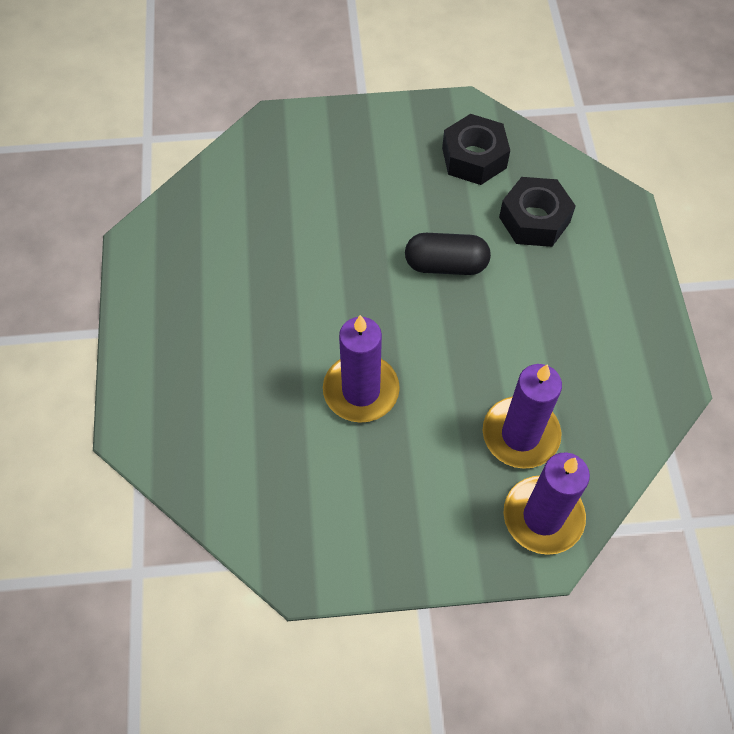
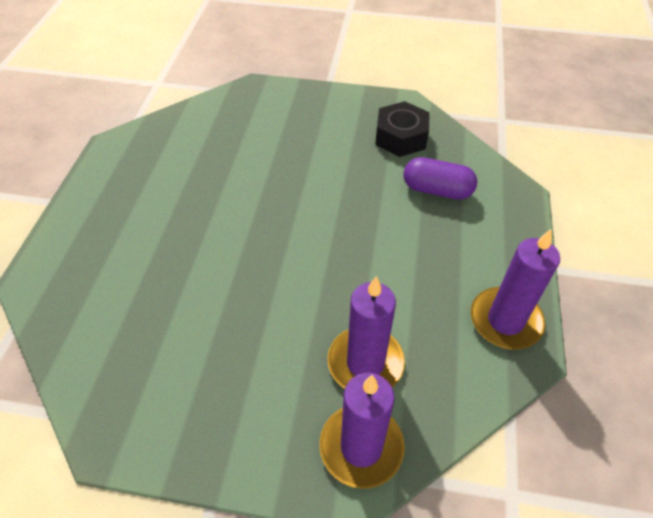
camera: 15 degrees right, 10 degrees down
(361, 390) = (235, 291): purple candle -> purple candle (505, 320)
(446, 265) = (348, 208): black capsule -> none
(534, 220) = (437, 190): black nut -> purple capsule

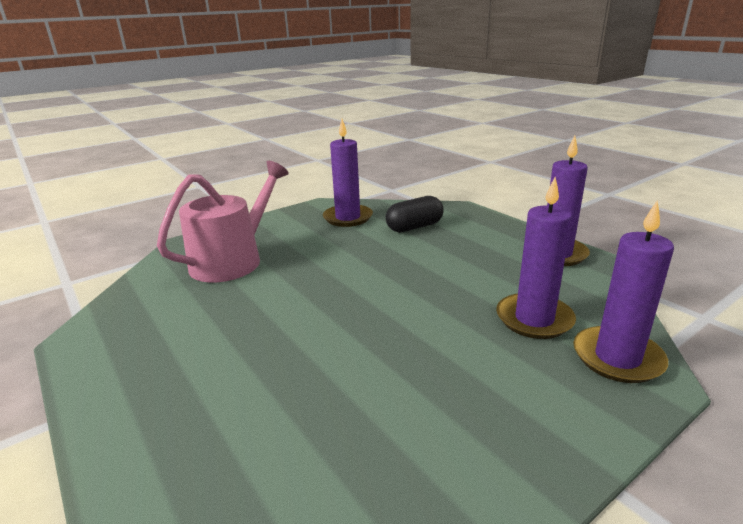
camera: 45 degrees left, 25 degrees down
(260, 131) = (232, 260): none -> pink watering can
(401, 137) = (348, 218): black nut -> purple candle
(437, 190) = (414, 227): purple capsule -> black capsule

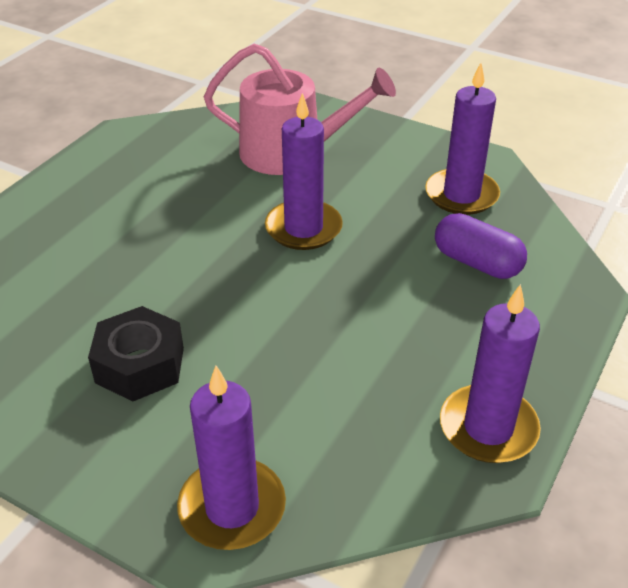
camera: 65 degrees right, 15 degrees up
(414, 227) = (477, 262): black capsule -> purple capsule
(441, 380) = (140, 365): none -> black nut
(534, 319) = (285, 422): purple candle -> purple candle (303, 228)

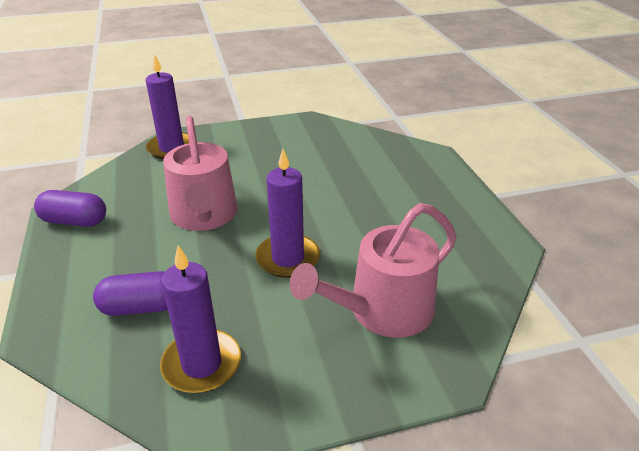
camera: 135 degrees right, 5 degrees down
(140, 365) = (272, 160): black nut -> none
(325, 328) = (204, 216): none -> pink watering can
(488, 428) = (74, 221): purple candle -> purple capsule

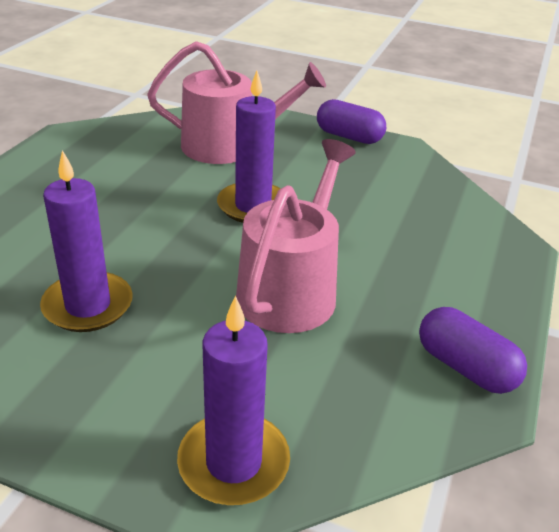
camera: 145 degrees left, 0 degrees up
(142, 307) = (416, 228): purple capsule -> purple capsule (349, 137)
(202, 364) = (388, 175): purple candle -> purple candle (88, 305)

